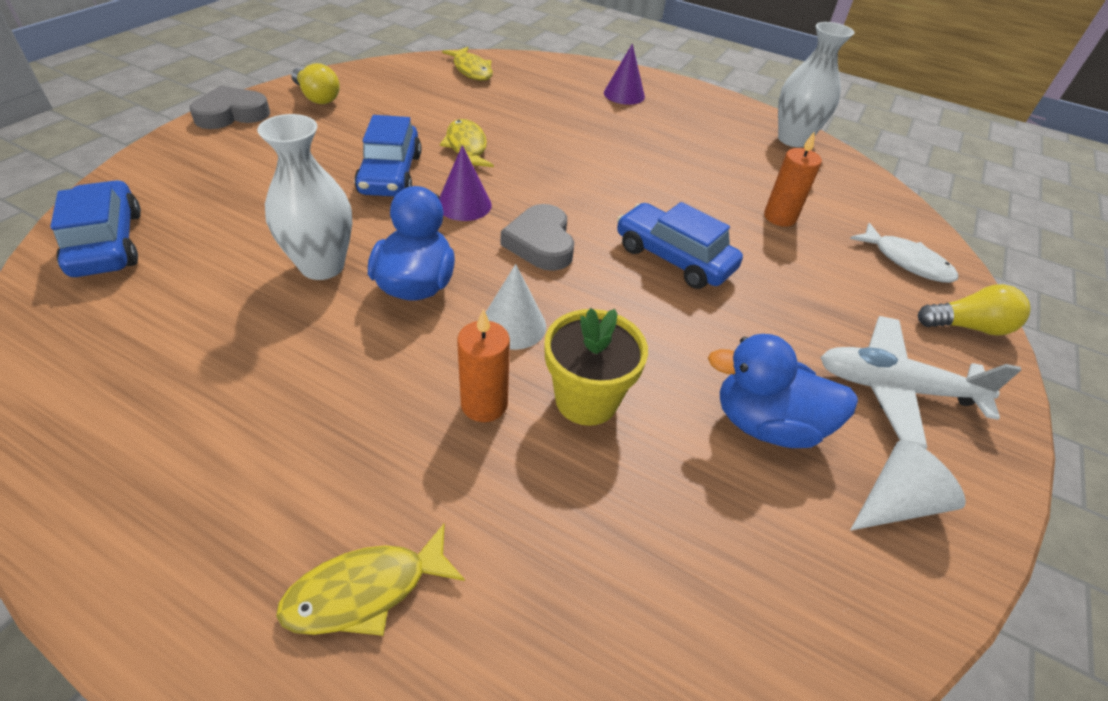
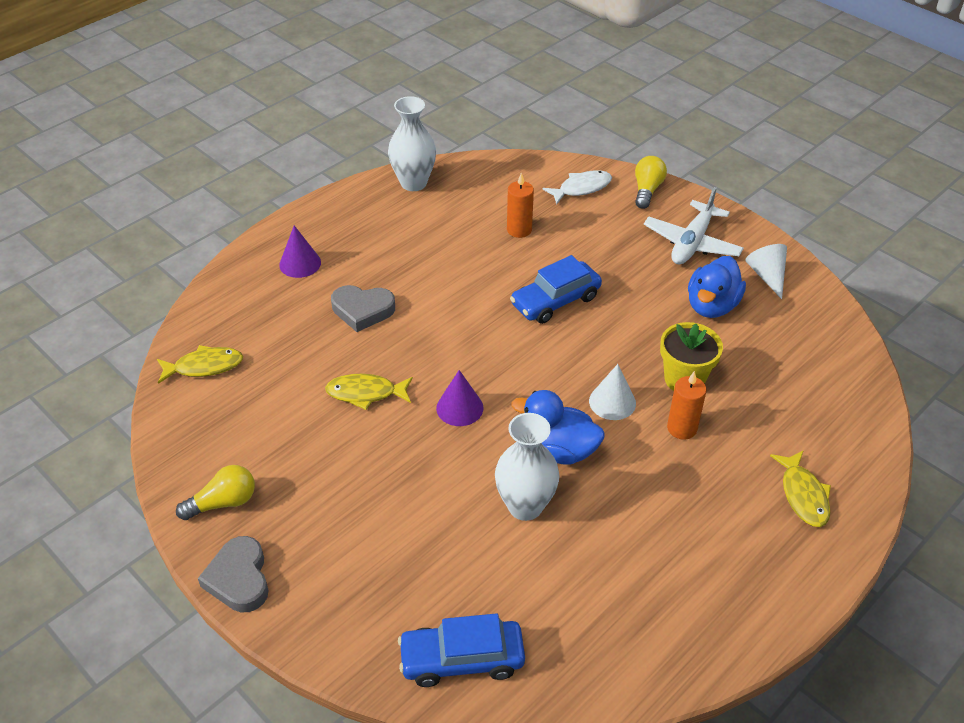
camera: 70 degrees left, 0 degrees up
(390, 174) = (398, 452): blue car -> none
(541, 243) = (523, 370): grey heart -> grey heart (362, 310)

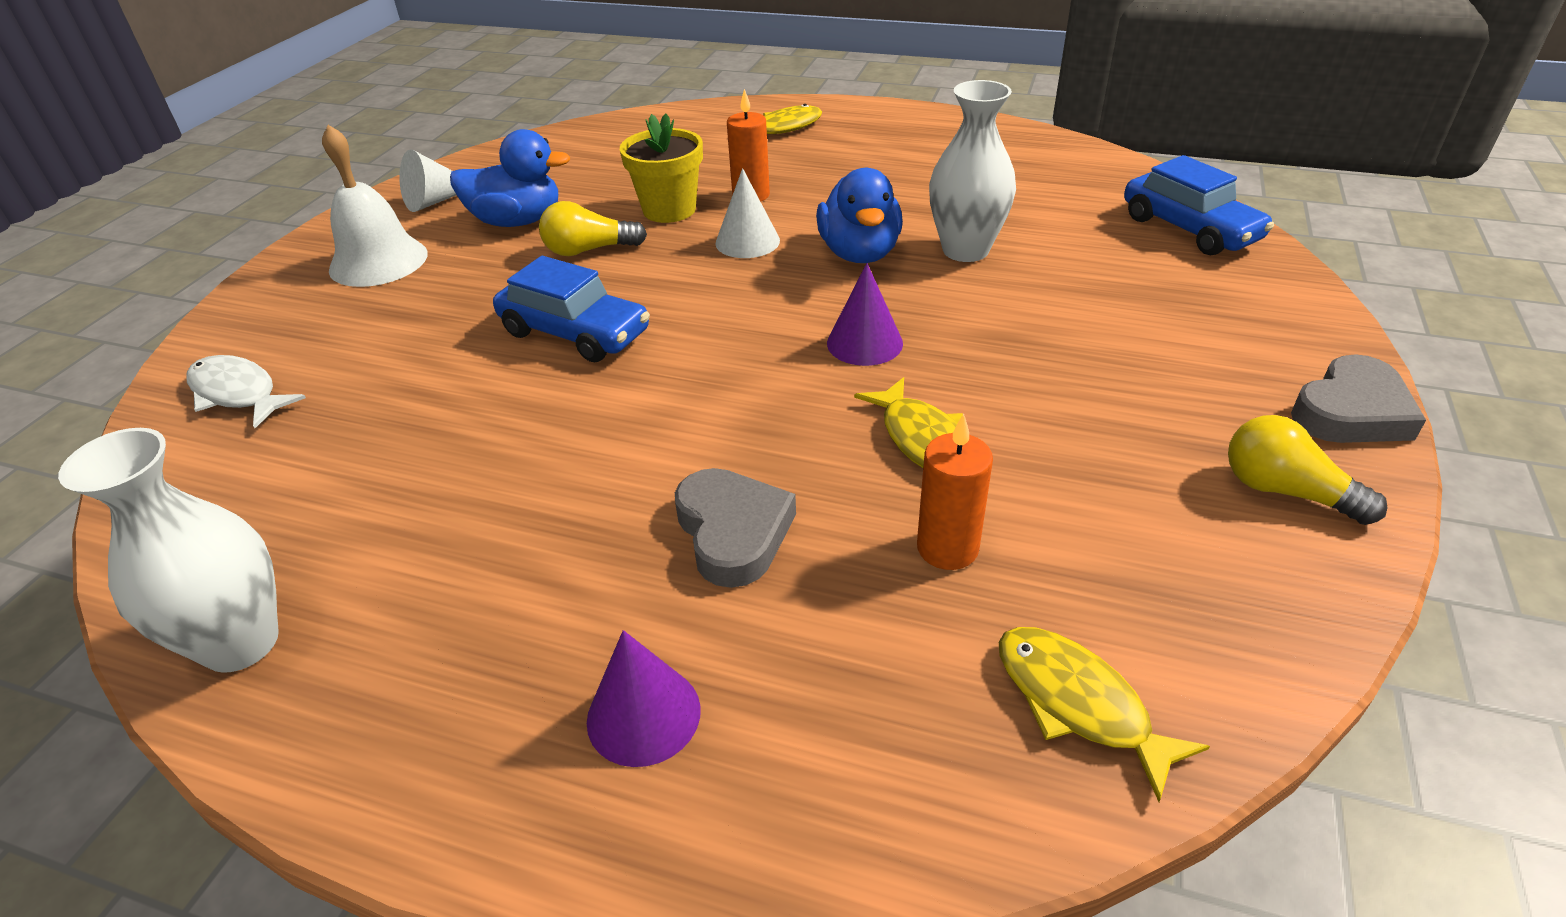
camera: 115 degrees left, 5 degrees down
(519, 230) = (393, 424): orange candle -> orange candle (947, 548)
(647, 190) = (237, 327): yellow light bulb -> yellow light bulb (589, 250)
(692, 243) = (378, 261): white plane -> white bell

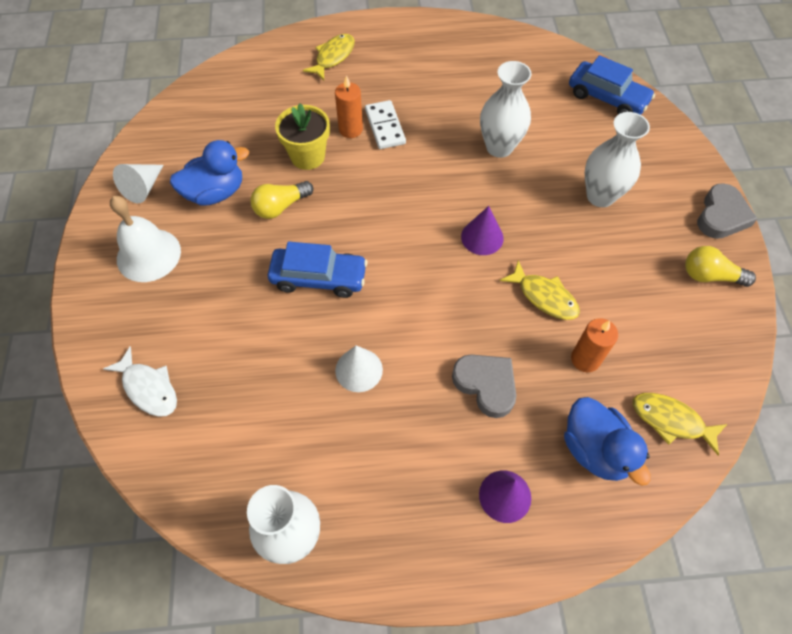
camera: 25 degrees left, 20 degrees up
(238, 393) = (148, 388): white fish -> white fish turned 150 degrees counterclockwise
(747, 241) = (373, 173): white cone -> white cone (359, 370)
(802, 201) = (385, 127): none -> white domino
(859, 253) = (443, 165): blue duck -> blue duck (595, 450)
(1110, 337) = (600, 196): none -> white vase

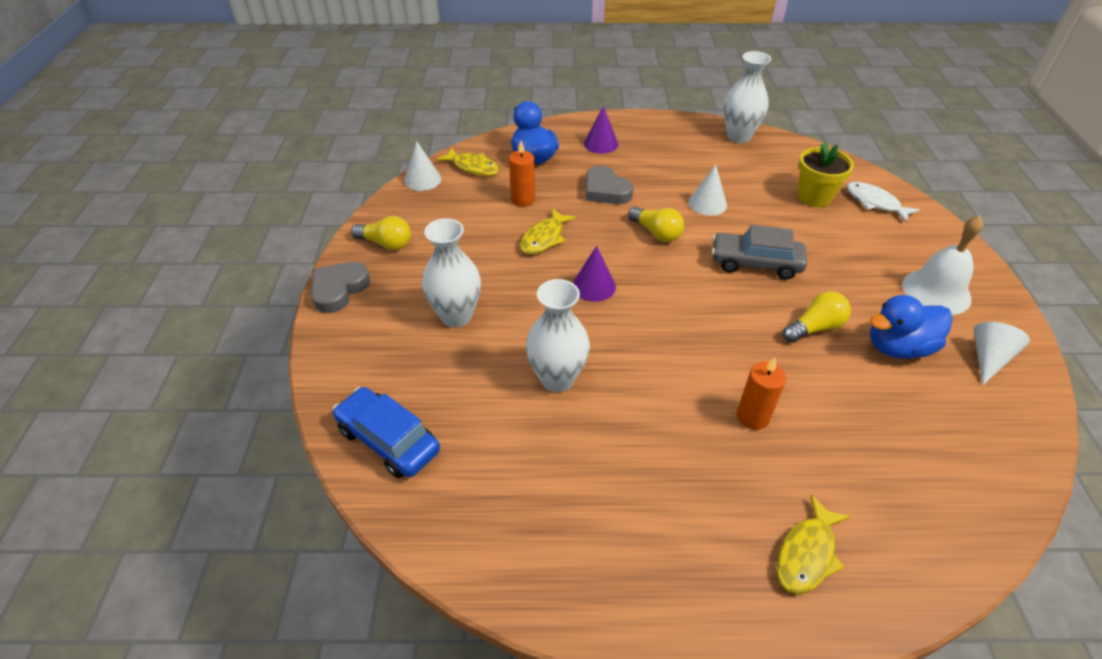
camera: 175 degrees left, 15 degrees down
(307, 156) = (801, 383): yellow flower pot -> yellow flower pot (814, 197)
(319, 278) = (755, 263): blue car -> grey car
(385, 127) = (706, 417): white domino -> none
(421, 314) = (656, 233): none -> yellow light bulb
(544, 297) = (544, 238): yellow fish -> yellow fish turned 105 degrees counterclockwise
(725, 388) = (422, 180): none -> white cone

